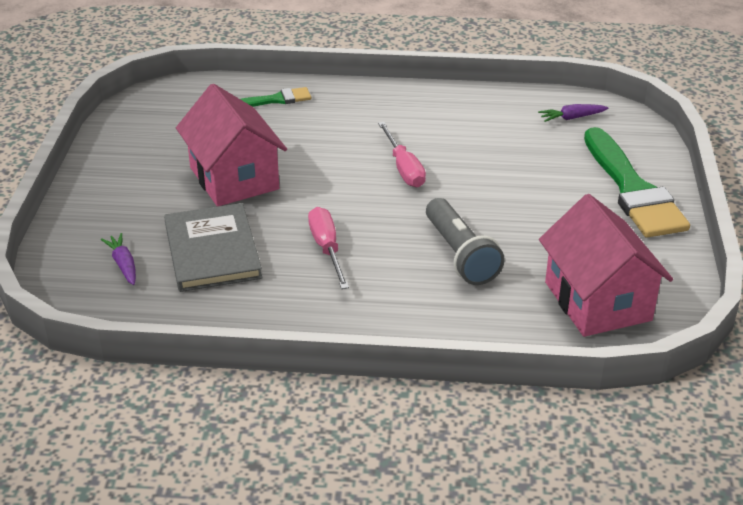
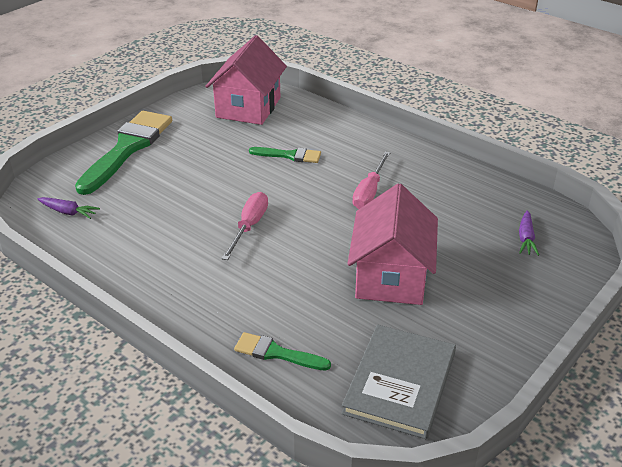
camera: 145 degrees left, 0 degrees up
(212, 251) = (452, 222): grey book -> grey book (400, 383)
(460, 255) = (289, 155): grey flashlight -> green brush

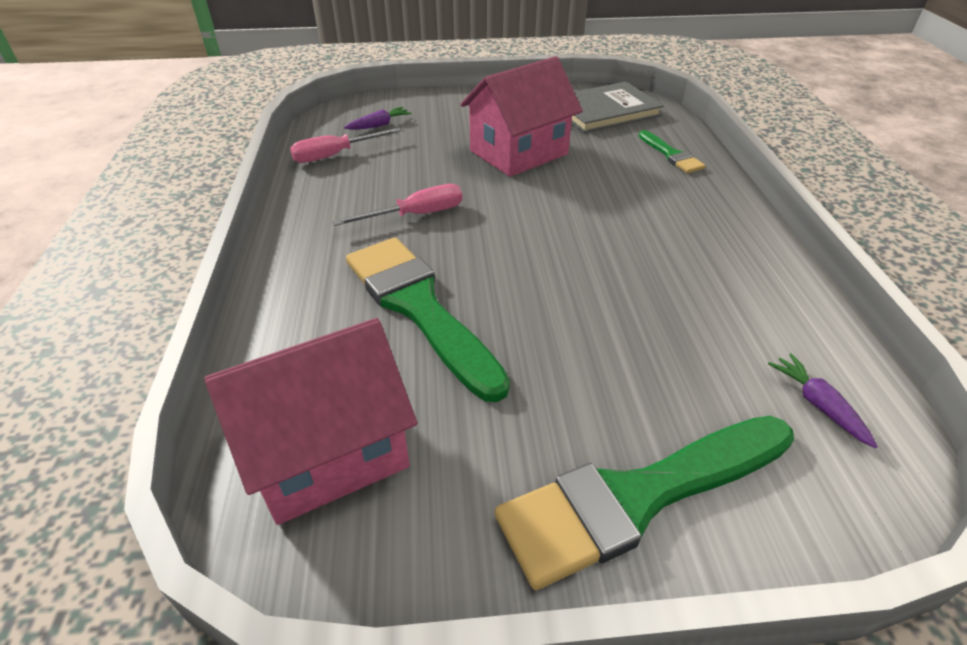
camera: 135 degrees left, 5 degrees up
(249, 226) = (584, 248): pink screwdriver -> pink screwdriver (335, 155)
(289, 155) = (419, 307): green brush -> green brush, size x2.04

